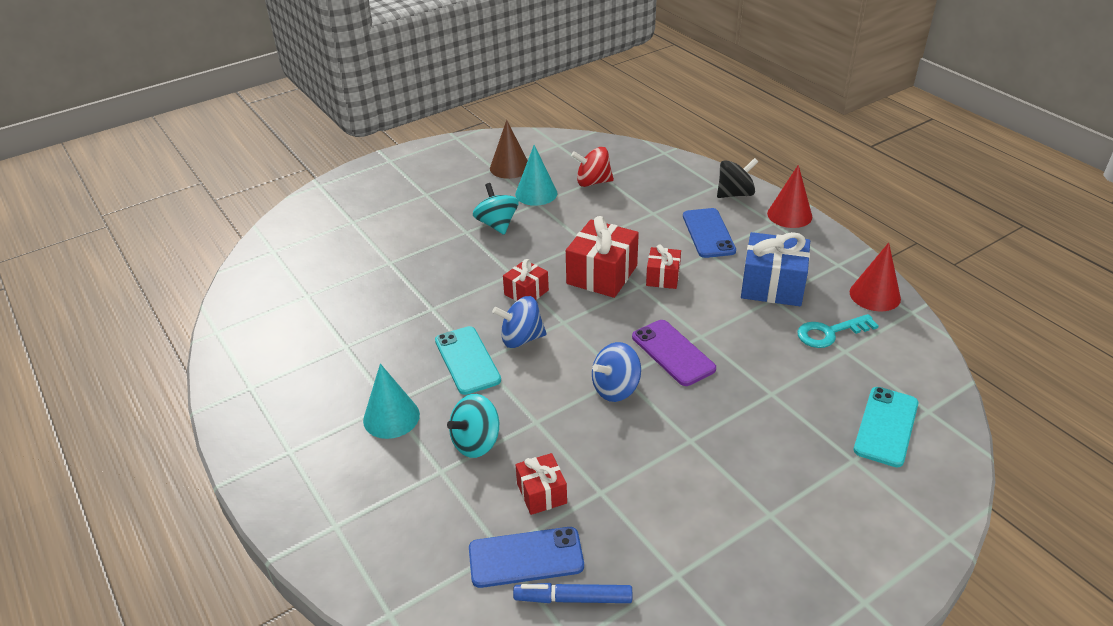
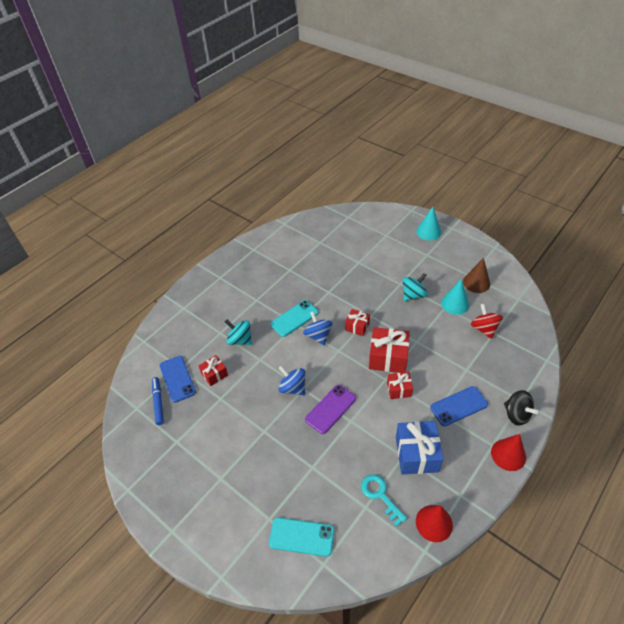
camera: 75 degrees right, 10 degrees up
(391, 417) = (248, 303): turquoise cone -> turquoise cone (428, 231)

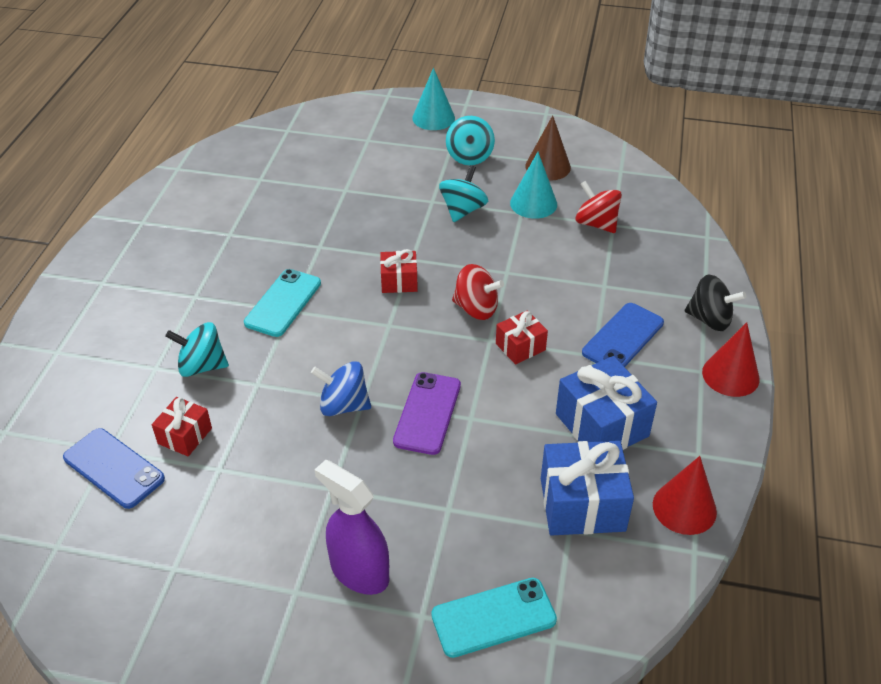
camera: 30 degrees left, 5 degrees down
(158, 402) = (97, 520): blue marker -> none
(253, 481) = (359, 572): none -> purple spray bottle
(318, 335) = (341, 315): blue spinning top -> none
(380, 495) = (582, 504): turquoise key -> blue gift
(388, 357) = (476, 308): red gift -> red spinning top
(435, 262) = (469, 156): none -> turquoise spinning top

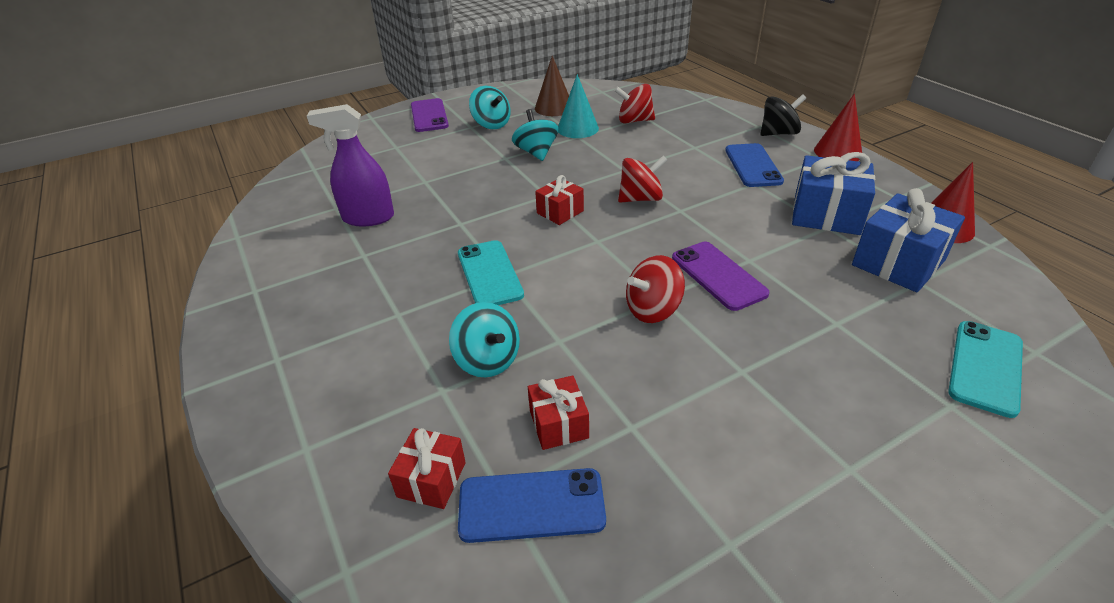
camera: 40 degrees left, 5 degrees down
(202, 366) = (487, 360): turquoise spinning top -> turquoise spinning top turned 90 degrees counterclockwise
(343, 405) = (653, 310): blue spinning top -> red spinning top
(359, 572) = (863, 412): purple spray bottle -> purple spray bottle (368, 218)
(433, 118) = (429, 116): turquoise cone -> purple phone
(520, 347) = (705, 203): red gift -> red gift (431, 479)

